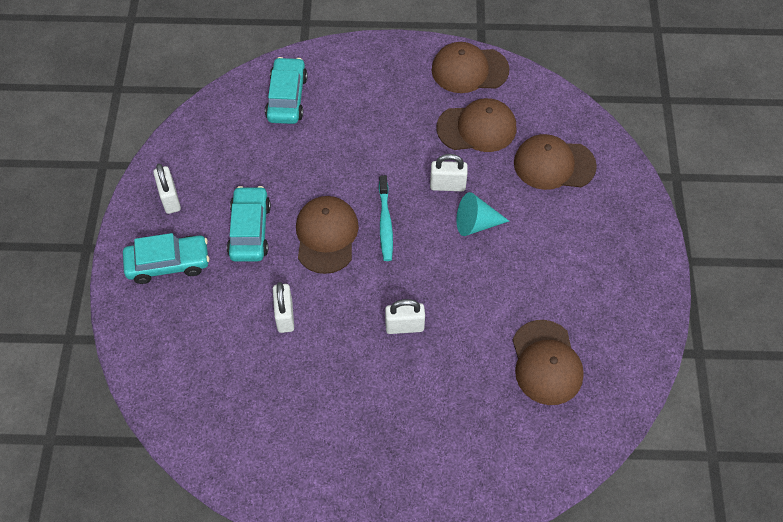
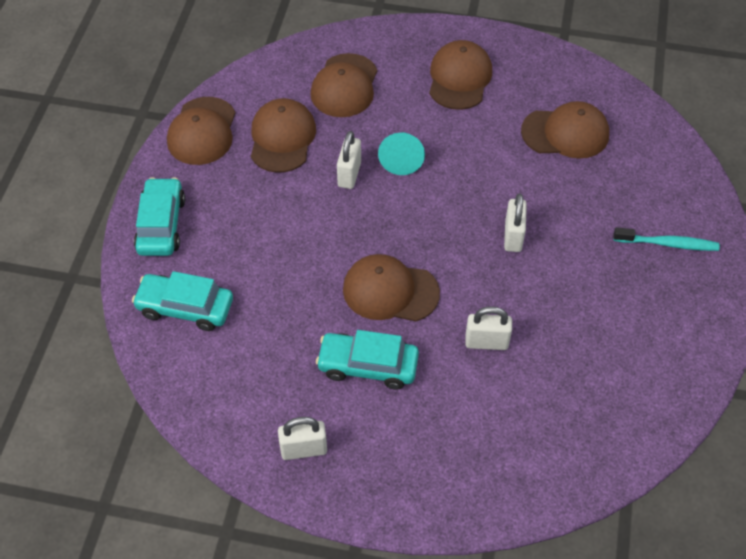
camera: 80 degrees left, 5 degrees down
(168, 263) = (397, 458): turquoise car -> turquoise car (161, 225)
(385, 223) = (385, 235): turquoise toothbrush -> turquoise toothbrush (668, 244)
(593, 259) = (459, 78): none -> brown cap

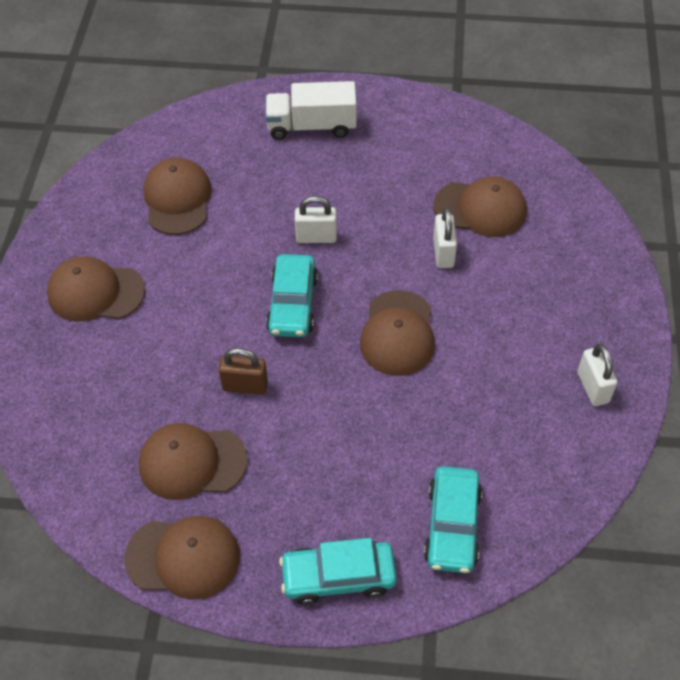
camera: 95 degrees left, 0 degrees up
(344, 86) = (105, 405): brown cap -> brown cap (480, 209)
(349, 174) = (245, 386): white padlock -> brown padlock
(368, 366) = (489, 344): turquoise car -> turquoise car (293, 304)
(401, 159) = (219, 338): turquoise cone -> none
(668, 244) = (311, 126): turquoise toothbrush -> white truck

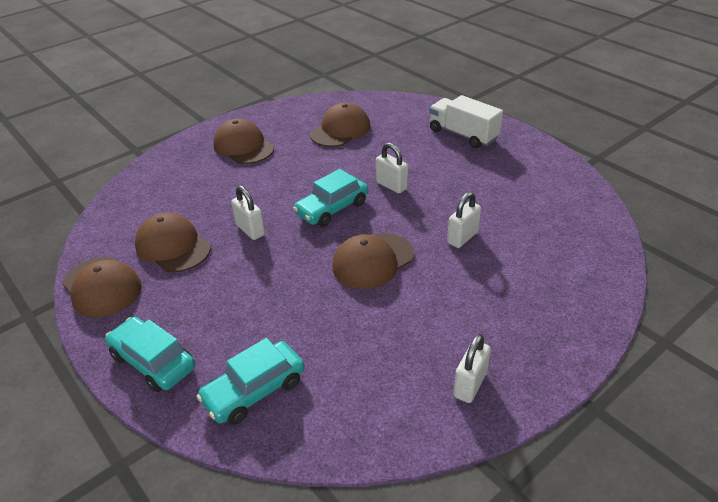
camera: 45 degrees right, 15 degrees down
(245, 386) = (250, 230): brown padlock -> white padlock
(480, 209) = (522, 229): brown cap -> none

